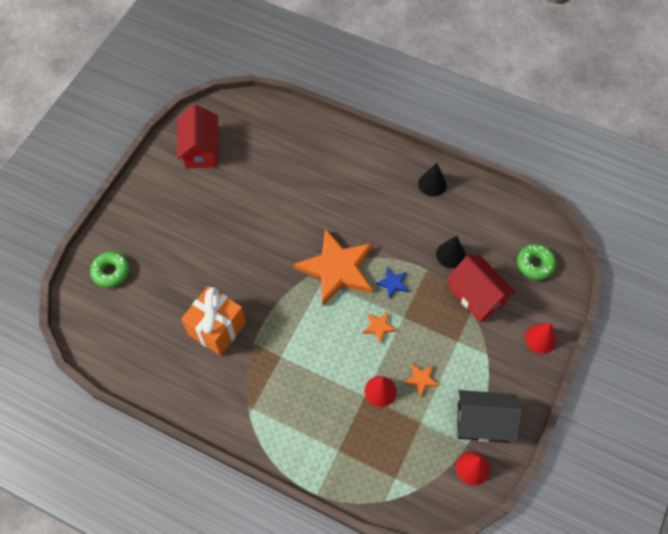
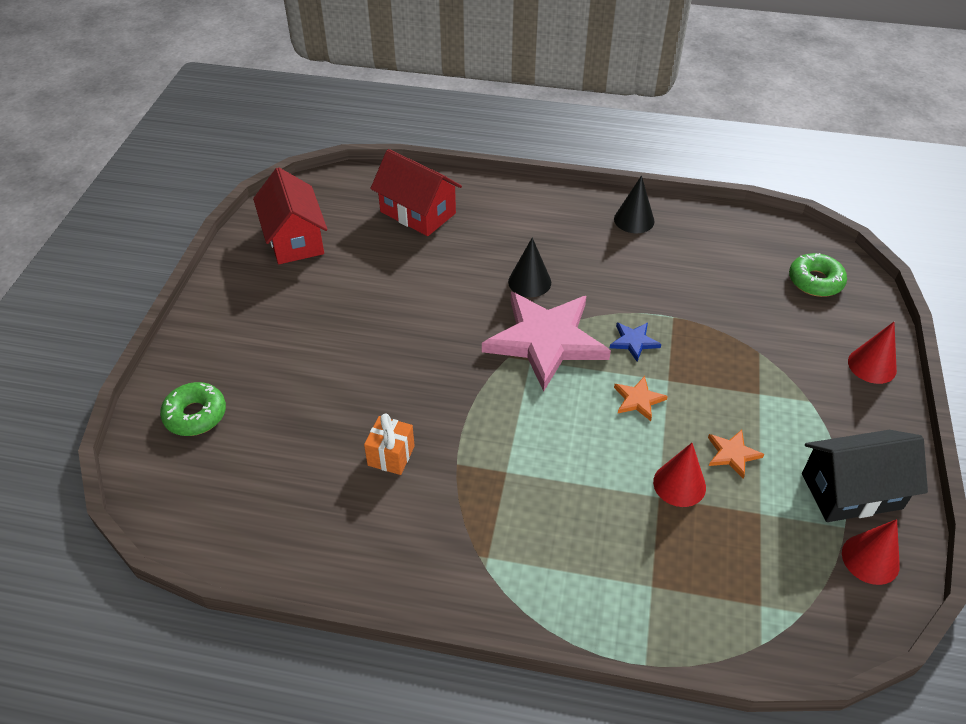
camera: 15 degrees left, 15 degrees down
(217, 328) = (391, 456): orange gift -> orange gift, size x0.53
(337, 269) = (546, 340): orange star -> pink star
(450, 254) = (697, 292): black cone -> black cone (529, 282)
(476, 295) = (757, 332): red house -> red house (418, 212)

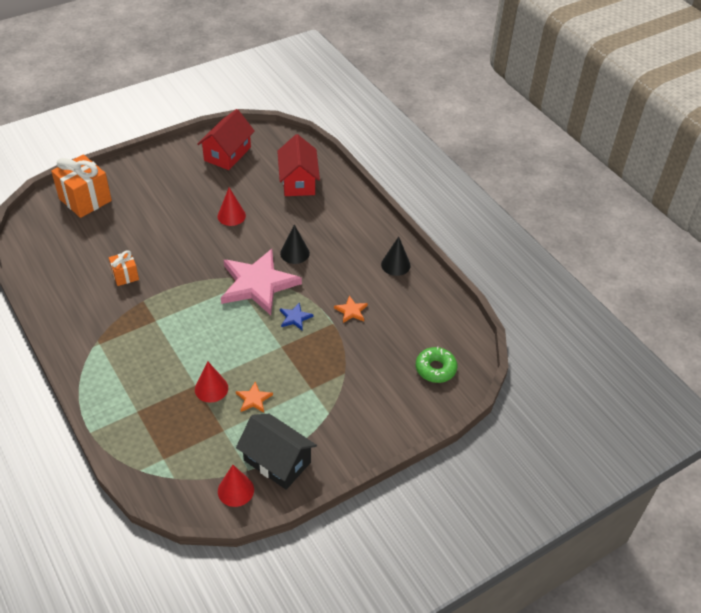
camera: 45 degrees right, 0 degrees up
(195, 415) = (85, 200): green donut -> orange gift
(638, 400) = (253, 342): orange star -> orange star (351, 311)
(872, 365) = (389, 427): red cone -> red cone (231, 216)

